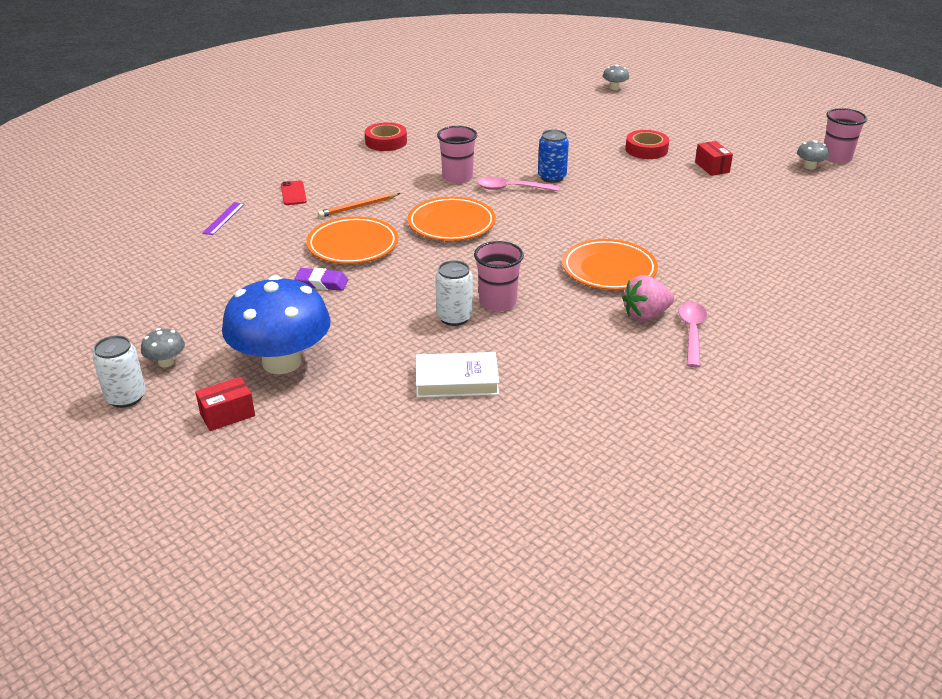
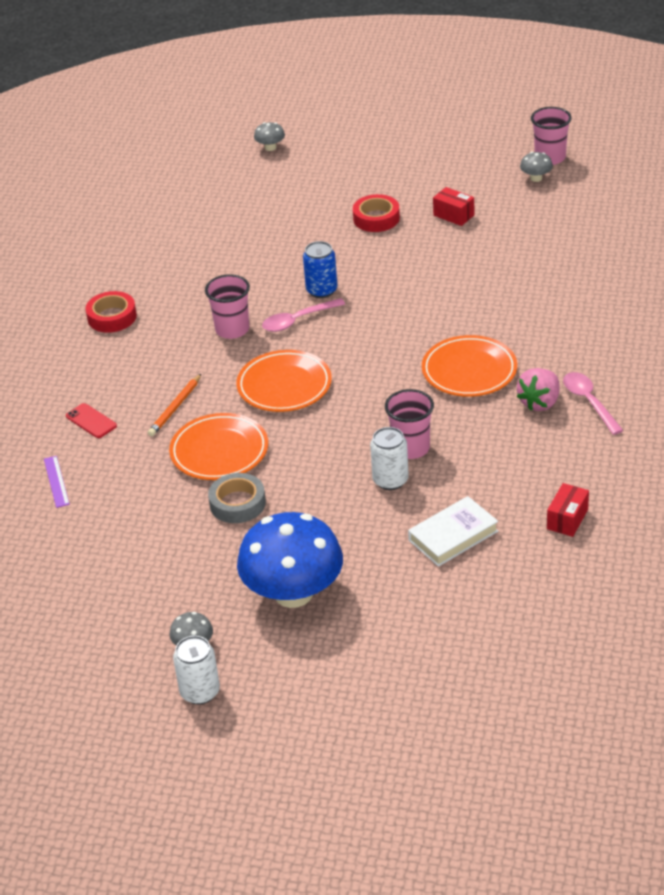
camera: 30 degrees left, 5 degrees up
(227, 415) = (305, 660): red box -> red box (567, 519)
(322, 283) = (237, 503): purple eraser -> grey tape

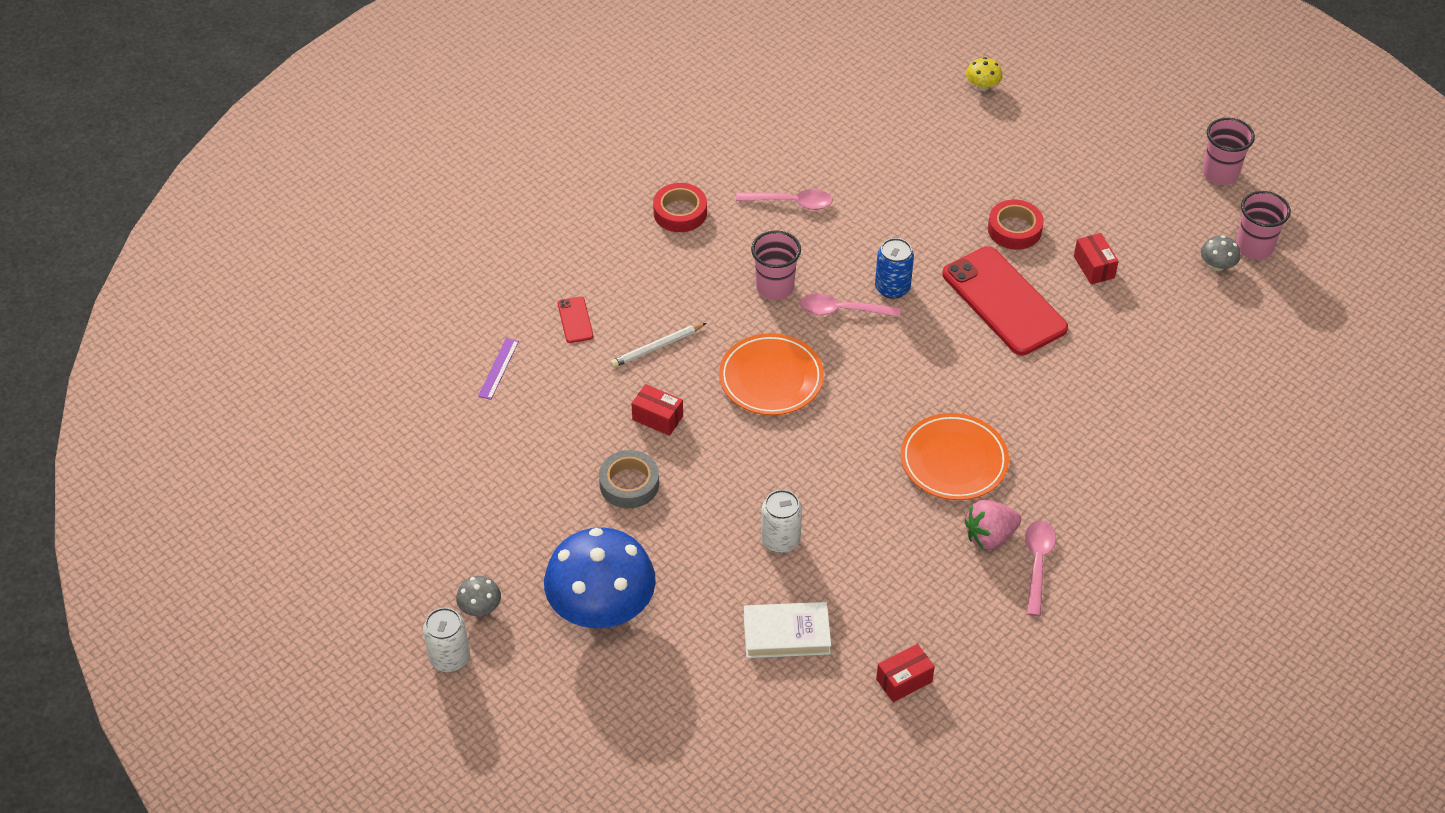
camera: 30 degrees right, 10 degrees up
(175, 407) = (657, 347): orange pencil -> white pencil
(194, 274) = (791, 202): none -> pink spoon
(219, 451) = (657, 418): orange plate -> red box
(270, 147) = (982, 86): grey mushroom -> yellow mushroom
(410, 262) = (1004, 301): none -> red phone
(411, 448) = (827, 516): pink cup -> pink cup (1220, 173)

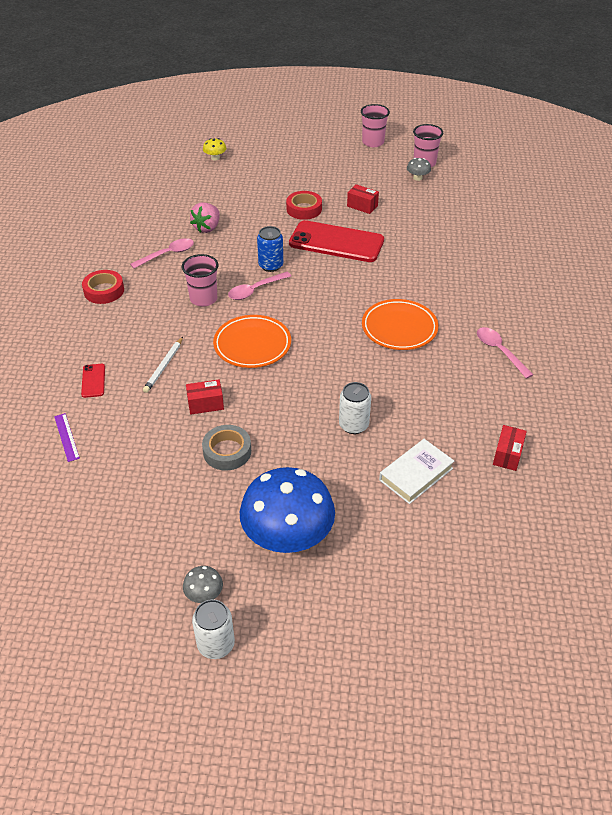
camera: 40 degrees left, 5 degrees down
(575, 320) = (93, 381): red phone -> red phone turned 45 degrees clockwise
(990, 536) = (461, 353): pink strawberry -> pink strawberry (207, 228)

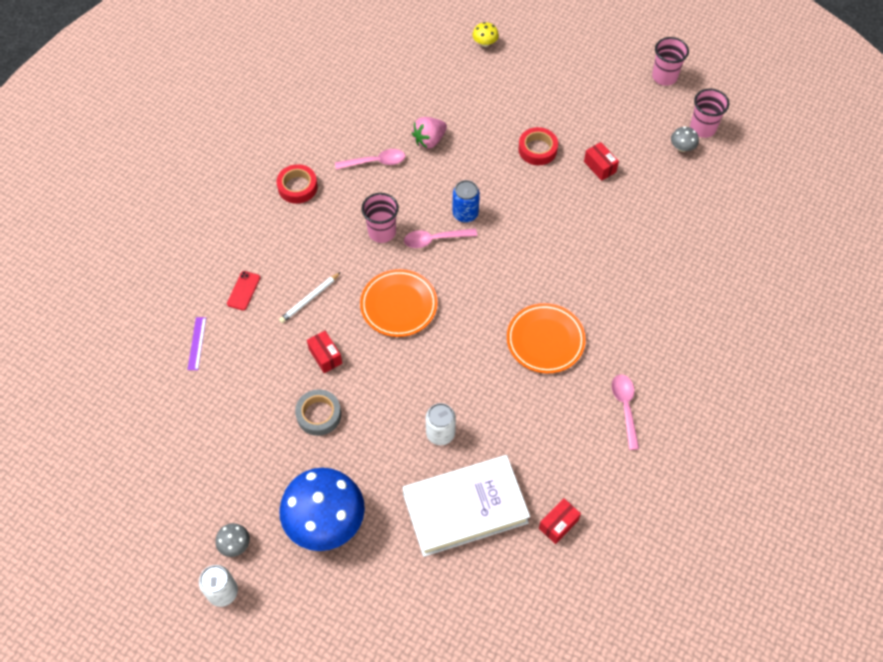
camera: 25 degrees right, 15 degrees up
(205, 404) = (325, 356): red box -> red box turned 45 degrees clockwise
(336, 242) = (545, 207): red phone -> none
(416, 474) = (465, 508): white book -> white book, size x1.77

